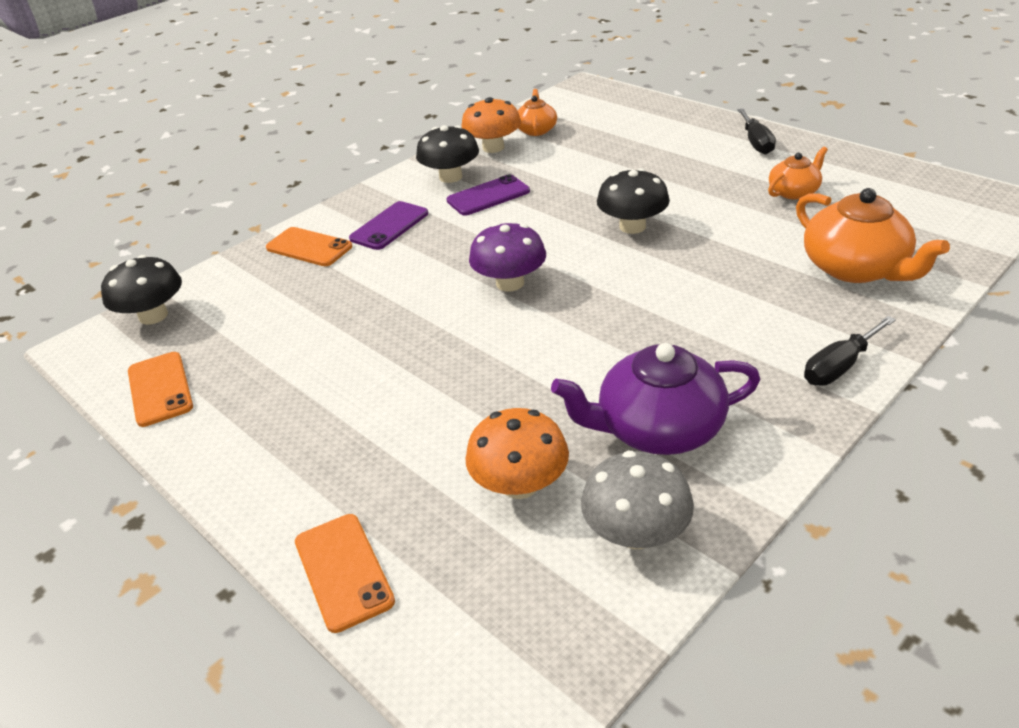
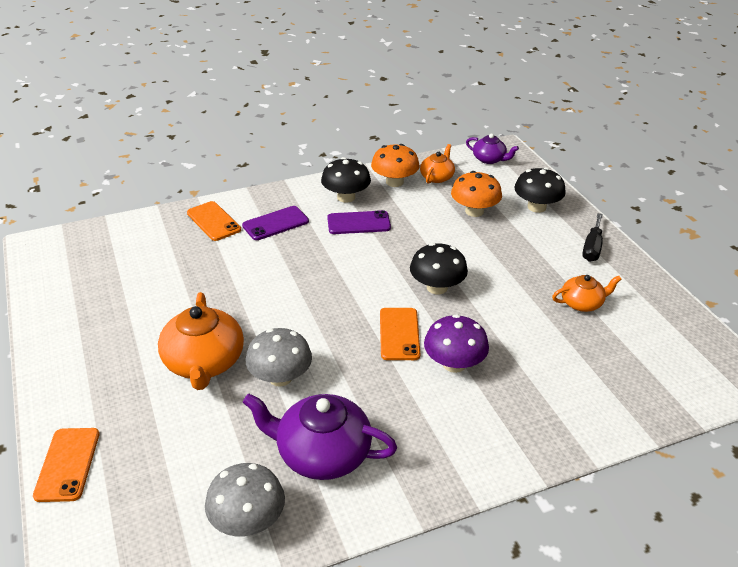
camera: 20 degrees right, 0 degrees up
(153, 316) = (89, 238): black mushroom -> black mushroom (536, 207)
(160, 389) = (57, 294): orange phone -> orange phone (399, 334)
(510, 283) = (317, 301): purple mushroom -> purple mushroom (454, 364)
(520, 484) = (207, 454): orange mushroom -> orange mushroom (474, 211)
(537, 372) = (280, 377): none -> grey mushroom
(577, 99) = (489, 159): none -> purple teapot
(839, 366) = (484, 462): black screwdriver -> none
(856, 268) = (569, 388): orange teapot -> orange teapot (204, 362)

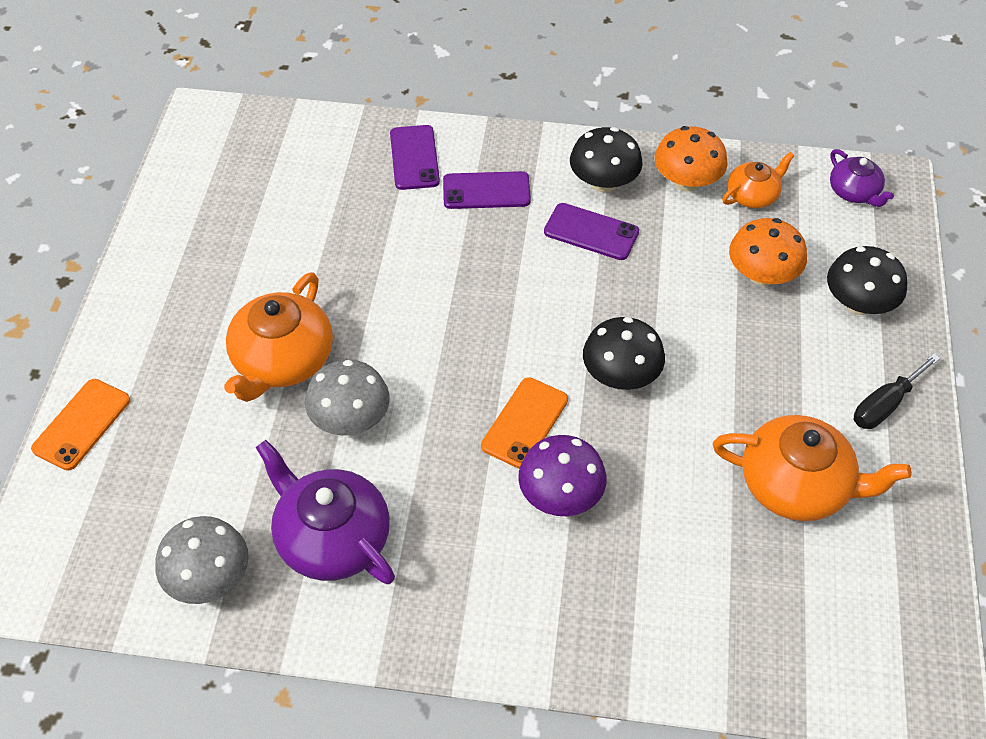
camera: 30 degrees right, 15 degrees up
(213, 221) = (414, 158): orange phone -> purple phone
(582, 303) = (796, 485): orange teapot -> orange teapot, size x1.77

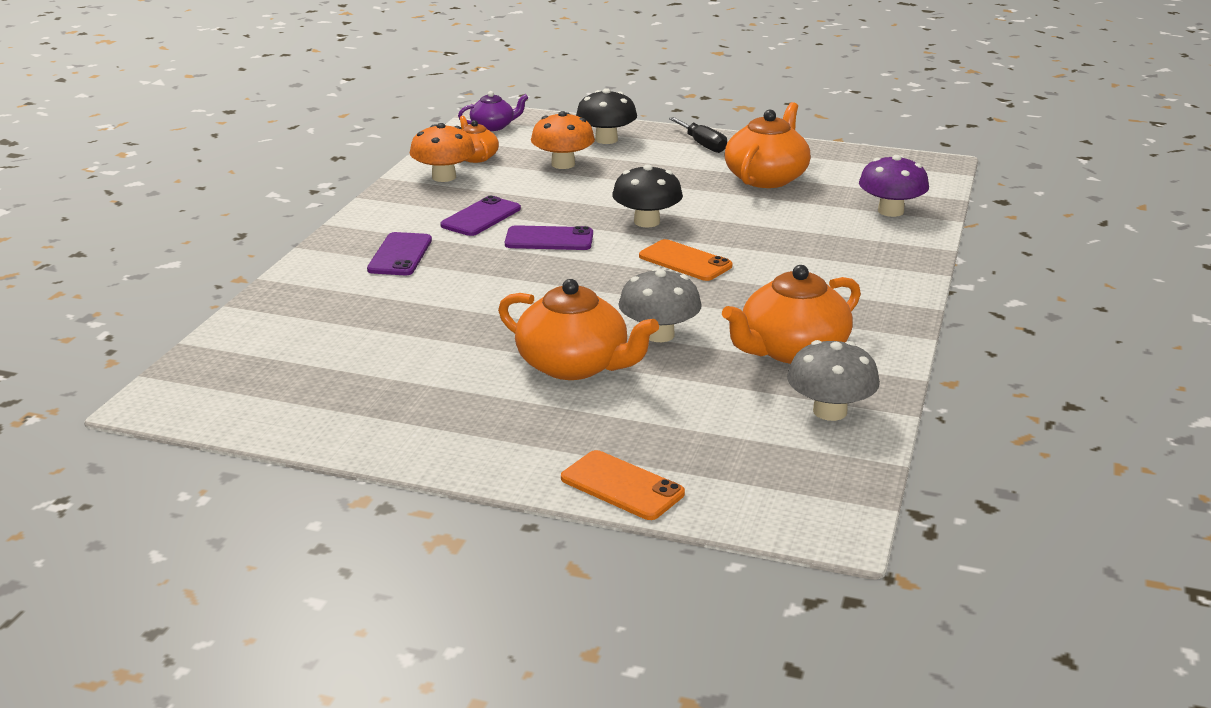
camera: 80 degrees left, 25 degrees down
(331, 538) = (792, 350): purple teapot -> orange teapot
(414, 158) = (328, 284): purple phone -> purple phone (549, 239)
(560, 495) = (762, 254): purple mushroom -> purple mushroom (890, 211)
(603, 182) = (423, 207): black mushroom -> none

